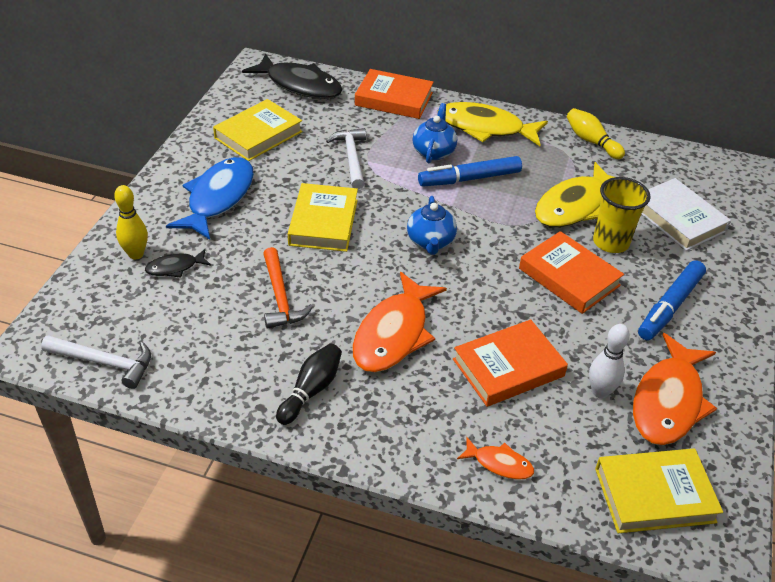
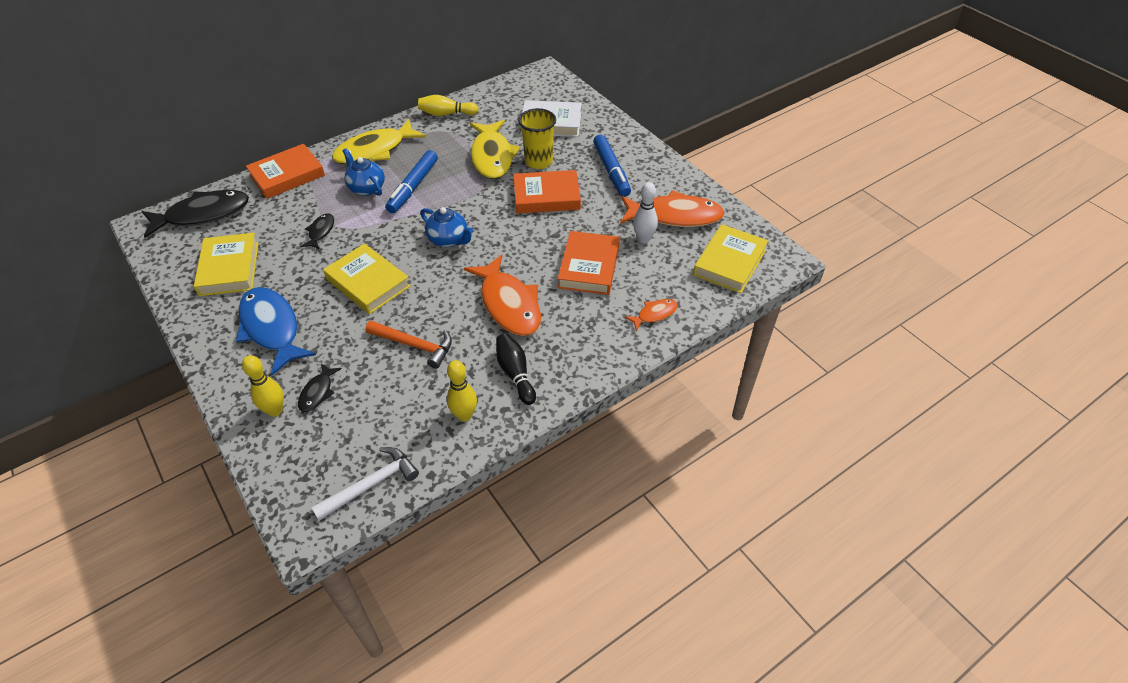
camera: 50 degrees left, 5 degrees up
(229, 381) = (464, 415): none -> yellow bowling pin
(352, 158) = (321, 232): white hammer -> black fish
(668, 401) = (675, 216): orange fish -> orange fish turned 60 degrees counterclockwise

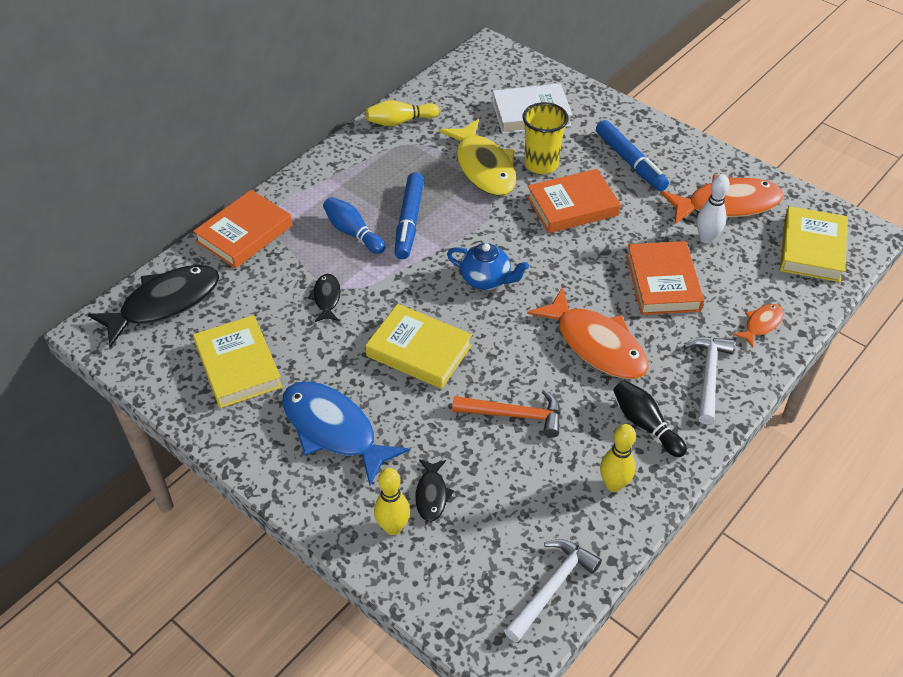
camera: 15 degrees left, 0 degrees up
(366, 188) = (353, 233): blue teapot -> blue bowling pin
(375, 150) = (337, 183): yellow fish -> none
(588, 346) = (708, 376): none -> white hammer

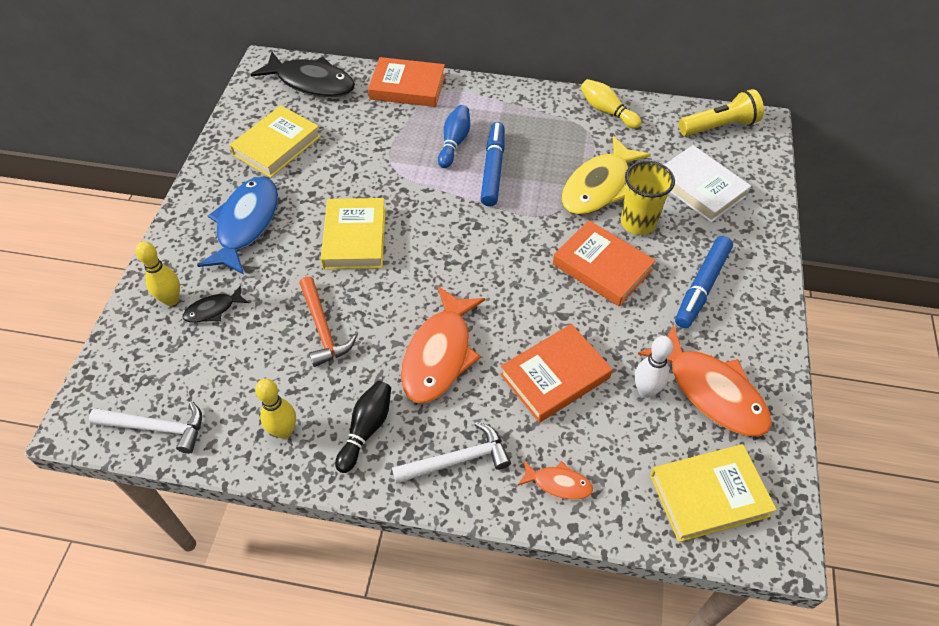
camera: 60 degrees right, 5 degrees up
(327, 298) = (374, 160): black fish -> none
(409, 222) = (493, 169): blue marker -> blue marker turned 120 degrees clockwise
(474, 70) = (719, 126): none -> yellow flashlight
(486, 279) = (463, 246): blue teapot -> none

